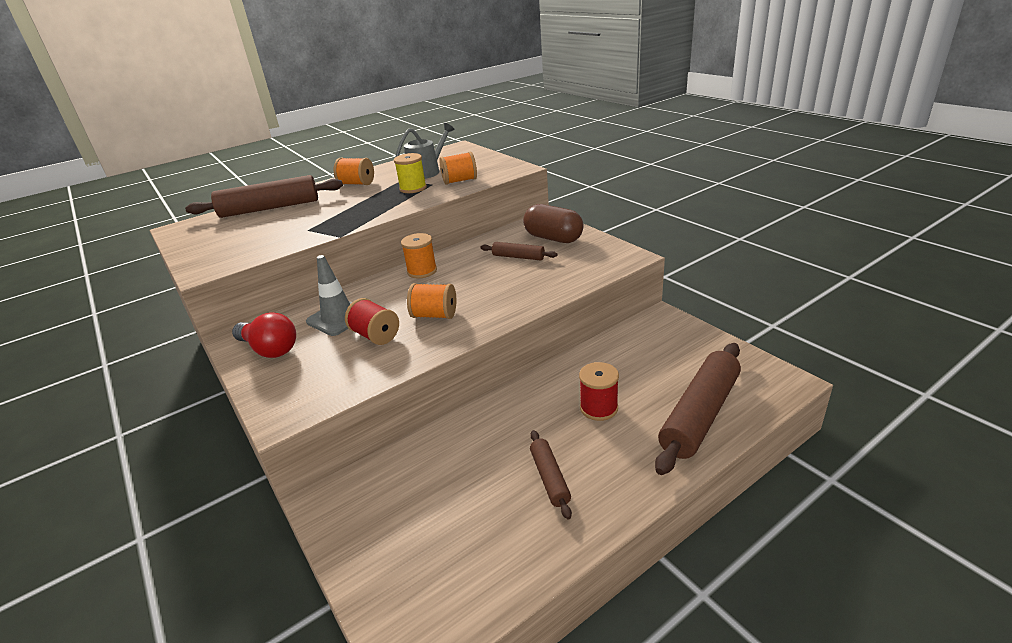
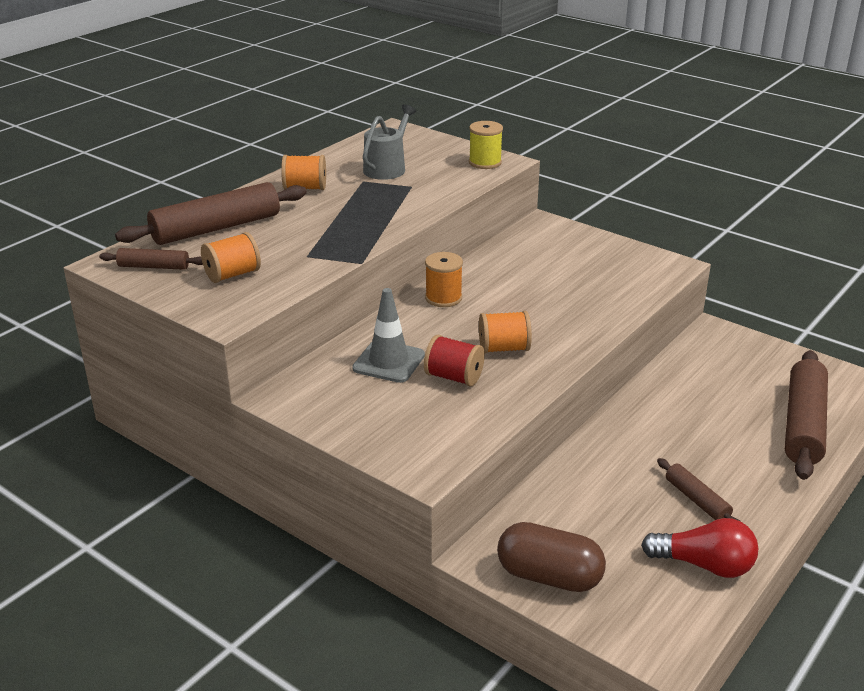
camera: 20 degrees left, 0 degrees up
(270, 349) = (337, 405): red light bulb -> red light bulb (704, 565)
(413, 188) = (392, 193): yellow spool -> yellow spool (485, 162)
(459, 181) = (444, 181): orange spool -> orange spool (232, 275)
(518, 257) = (547, 273): brown rolling pin -> brown rolling pin (154, 266)
(553, 238) = (572, 247): brown capsule -> brown capsule (549, 576)
(599, 408) = (704, 430): red spool -> none

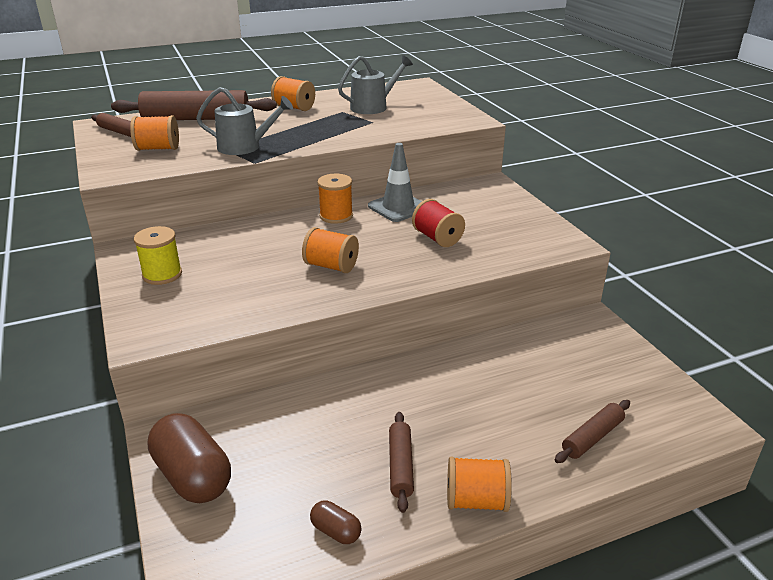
camera: 30 degrees right, 0 degrees up
(324, 248) = (244, 147): none -> grey watering can
(388, 362) = (232, 249): grey traffic cone -> grey traffic cone (398, 207)
(454, 377) = (263, 275): red spool -> red spool (437, 238)
(485, 162) = (455, 118): yellow spool -> yellow spool (162, 274)
(704, 565) = (336, 531): red light bulb -> brown capsule
(774, 501) = (476, 501): none -> orange spool
(803, 424) = (592, 437): brown rolling pin -> brown rolling pin, size x0.51

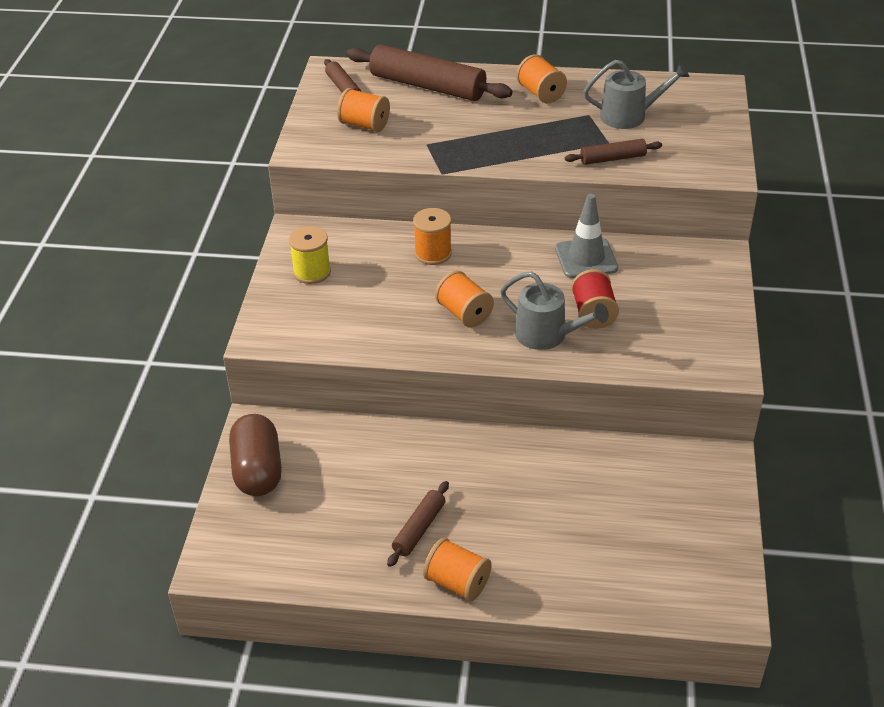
camera: 30 degrees right, 10 degrees up
(244, 147) = (447, 146): grey watering can -> grey watering can (546, 335)
(336, 216) = (514, 250): orange spool -> orange spool (433, 253)
(336, 531) = (334, 559): brown capsule -> none
(592, 437) = (604, 574): brown rolling pin -> brown rolling pin (612, 158)

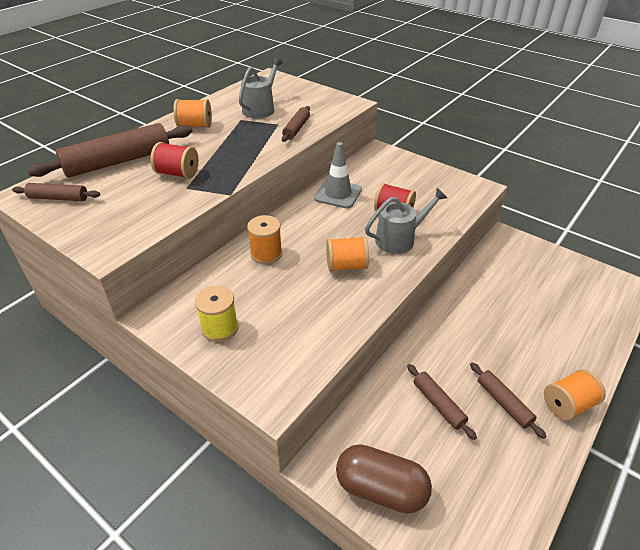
camera: 60 degrees left, 0 degrees up
(364, 125) = (122, 206): orange spool -> none
(379, 479) = (438, 404): none -> brown rolling pin
(444, 127) = (178, 173): none -> red spool

